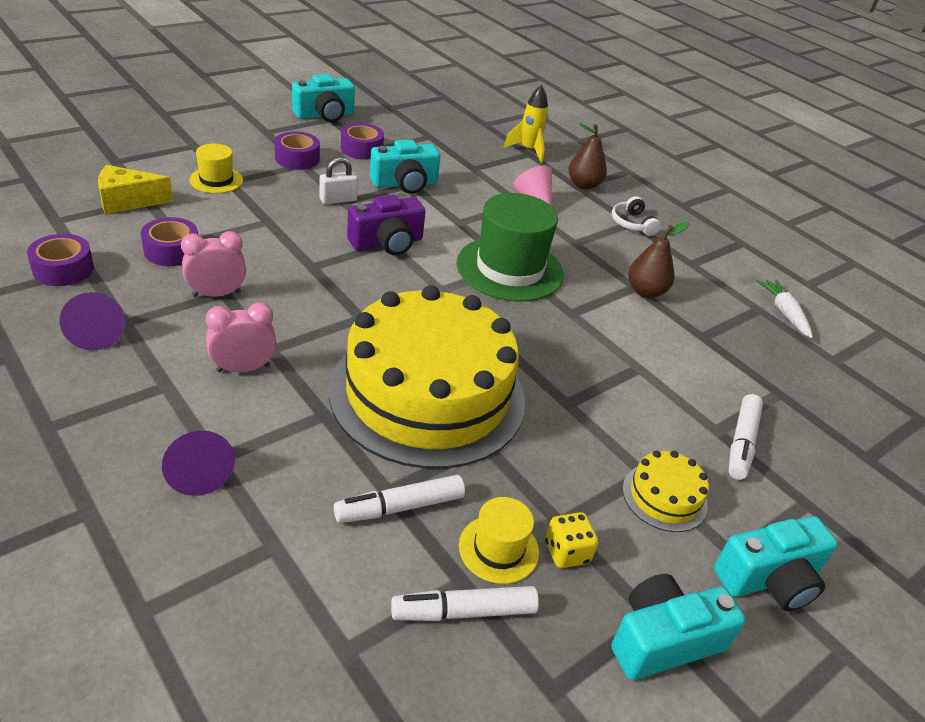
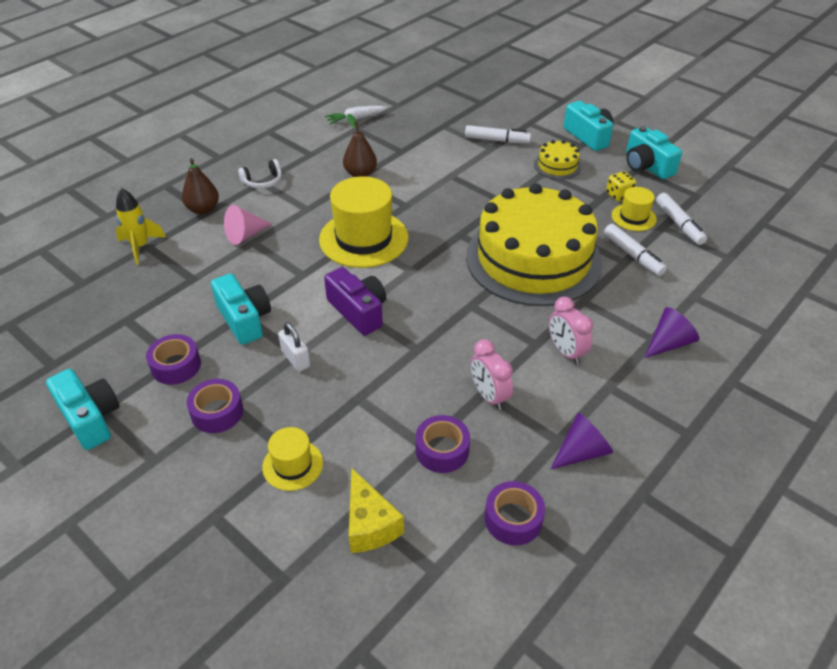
camera: 95 degrees left, 5 degrees up
(510, 269) = (363, 238): green hat -> yellow hat

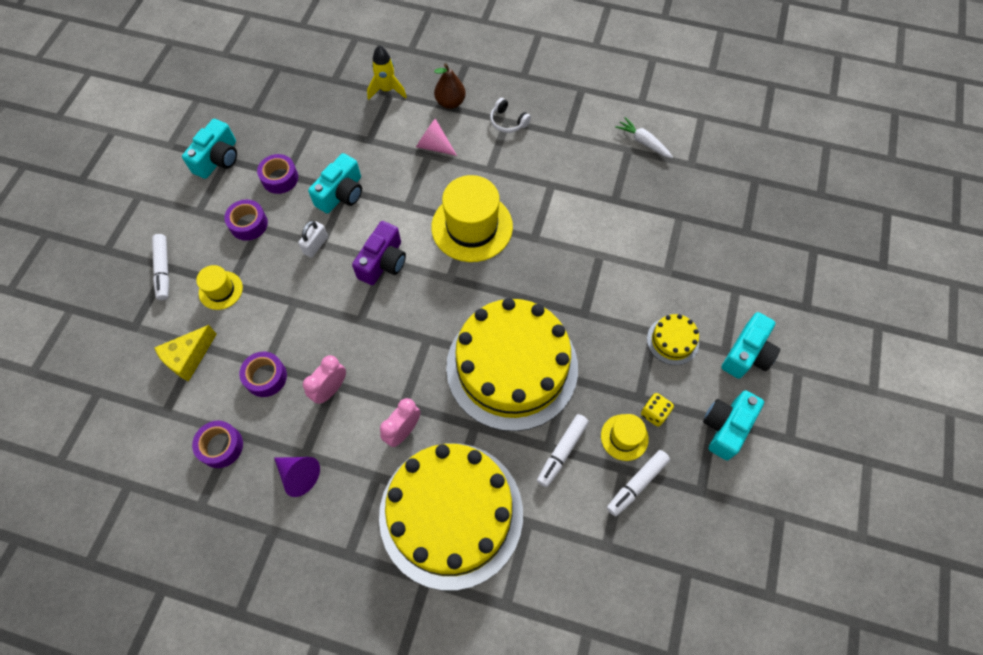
camera: 65 degrees right, 20 degrees up
(360, 174) = (560, 184): brown pear -> none
(497, 140) = (684, 271): white marker -> white marker (163, 270)
(668, 343) = (451, 514): purple cone -> yellow cake

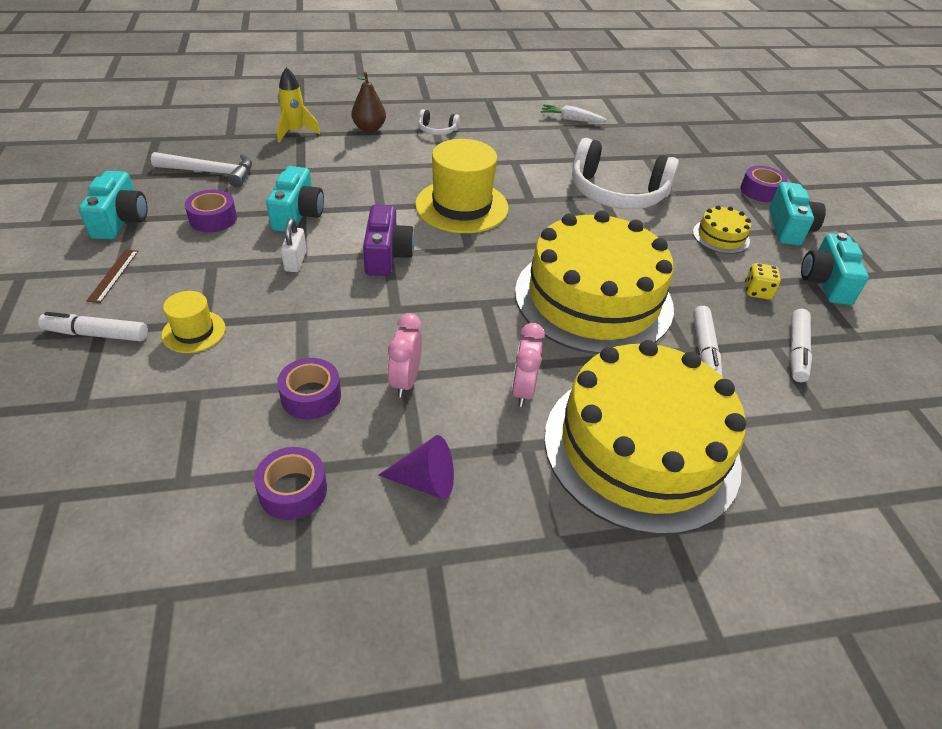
camera: 30 degrees left, 20 degrees down
(163, 270) = (97, 334): white marker -> white marker turned 135 degrees clockwise
(188, 357) = (185, 411): yellow cheese -> none
(193, 216) = (113, 275): none -> brown ruler
(248, 224) = (196, 264): purple tape -> purple tape (760, 191)
(300, 123) = (210, 172): none -> white hammer
(434, 146) = (375, 160): pink cone -> none
(616, 256) = (616, 193): none -> white headphones
(624, 437) = (749, 318): yellow hat -> none

